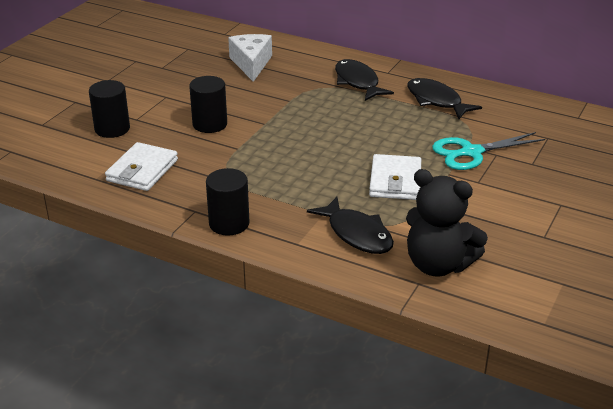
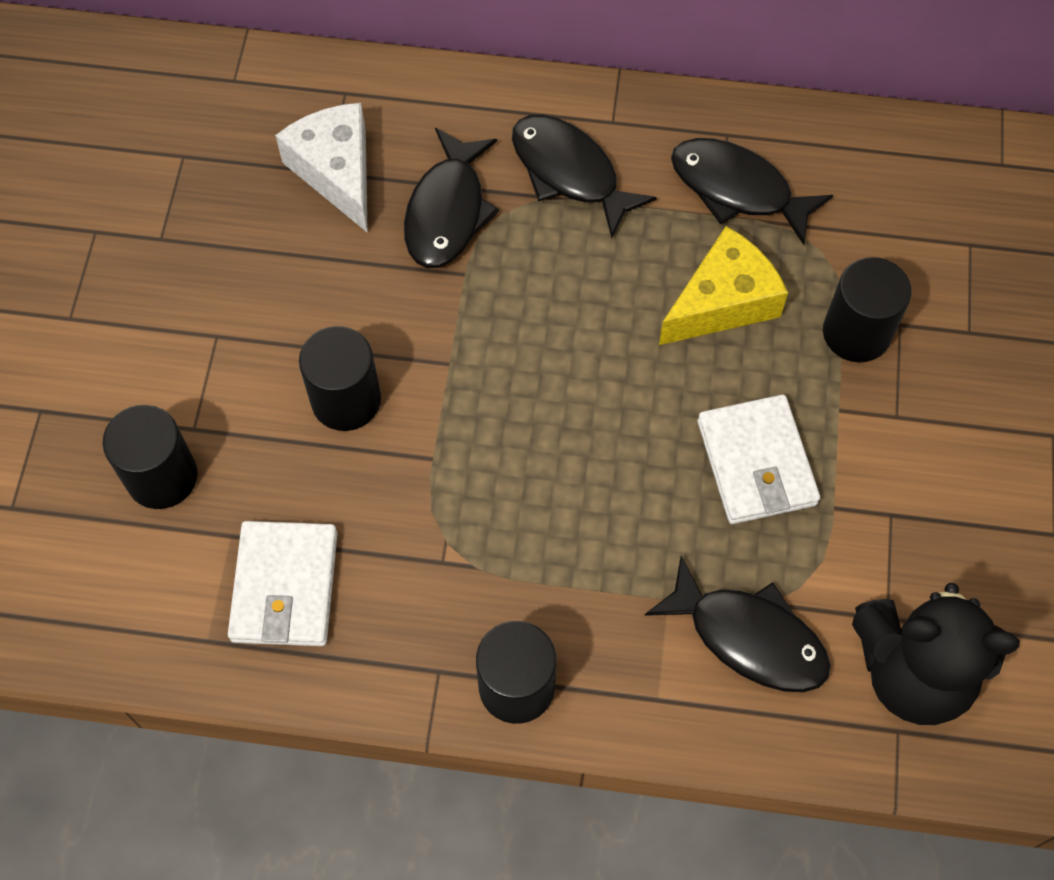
camera: 20 degrees left, 30 degrees up
(293, 82) = (447, 212): none -> black fish
(408, 131) = (722, 302): none -> yellow cheese
(471, 152) = (856, 333): turquoise scissors -> black cylinder

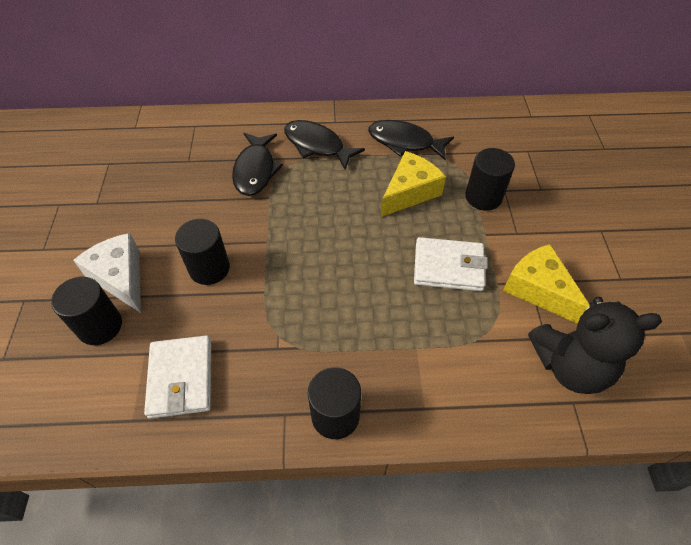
camera: 10 degrees left, 10 degrees down
(336, 172) = (193, 160): white cheese -> white cheese (121, 278)
(749, 637) = (469, 362): black fish -> none
(756, 463) = (448, 267): white wallet -> white wallet turned 60 degrees counterclockwise
(902, 531) = (538, 290): none -> yellow cheese

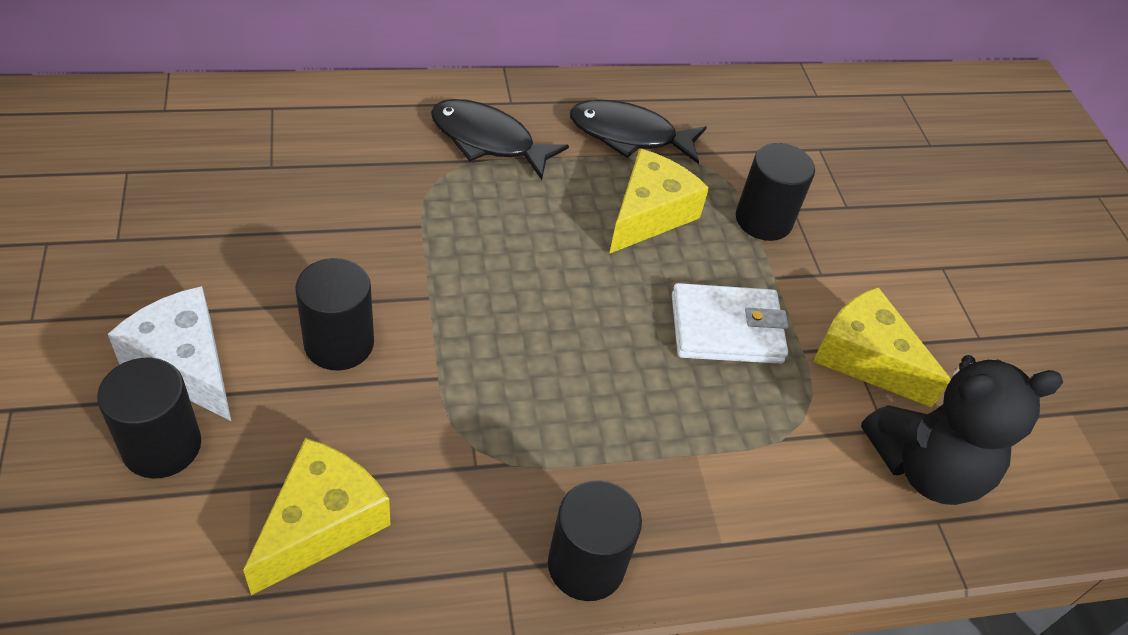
camera: 15 degrees left, 5 degrees down
(181, 378) = (321, 523): white wallet -> yellow cheese
(255, 170) = (391, 182): black fish -> none

